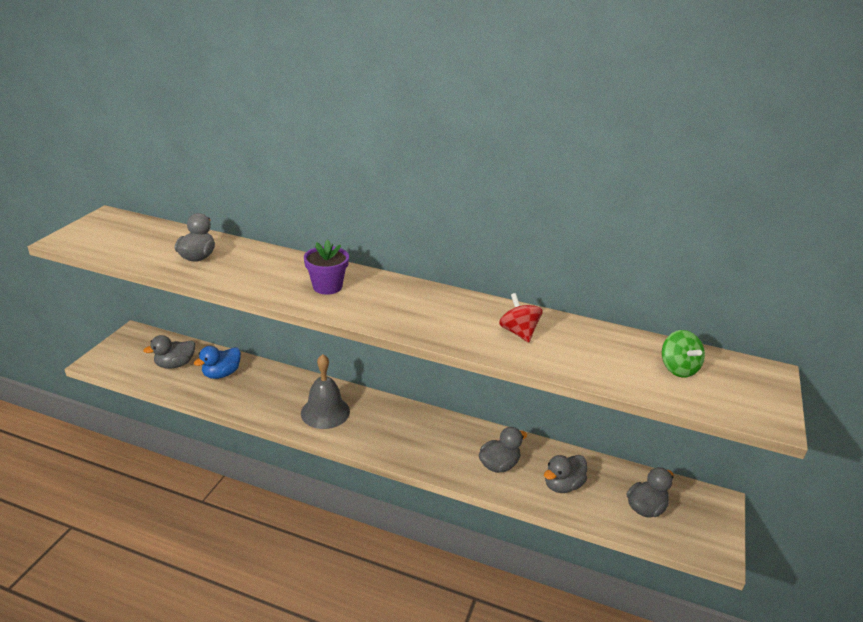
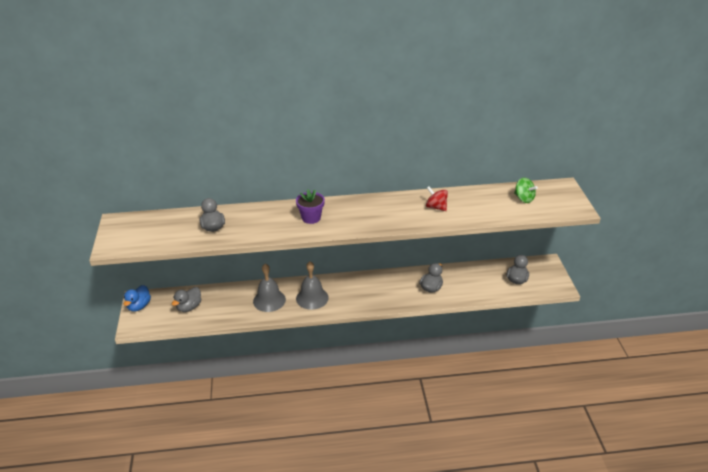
camera: 25 degrees left, 5 degrees up
(221, 374) = (226, 301): blue duck -> blue duck (139, 306)
(271, 393) = (269, 300): none -> grey bell
(562, 485) = (470, 285): grey duck -> none

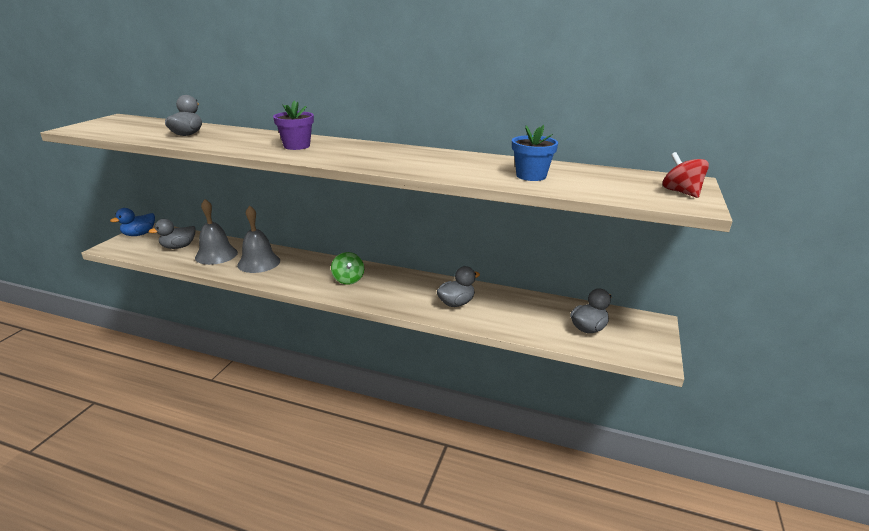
camera: 25 degrees right, 10 degrees down
(312, 298) = (304, 273): grey bell -> grey bell (216, 255)
(436, 207) = (463, 165): red spinning top -> red spinning top (681, 192)
(482, 207) = (531, 176): none -> blue flower pot
(524, 199) = (607, 180): green spinning top -> green spinning top (348, 279)

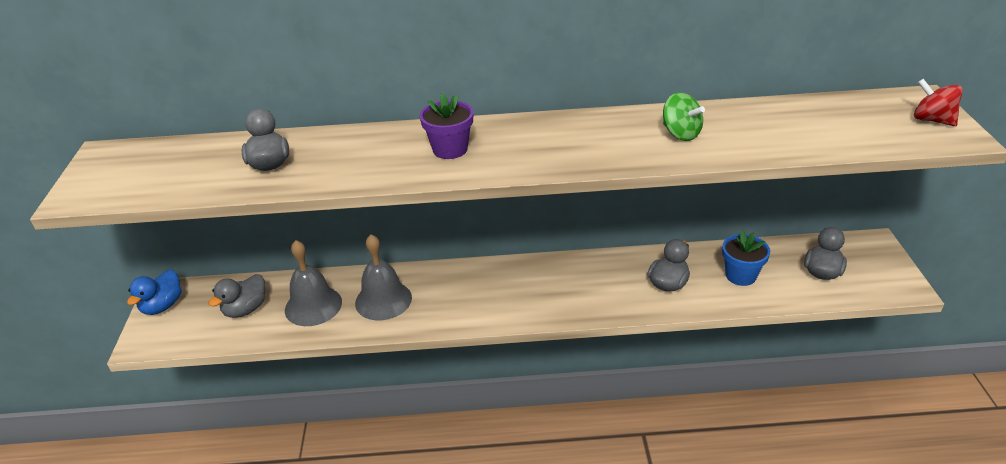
camera: 20 degrees left, 10 degrees up
(348, 279) = (519, 290): green spinning top -> green spinning top (680, 134)
(531, 176) = (772, 133): blue flower pot -> blue flower pot (740, 275)

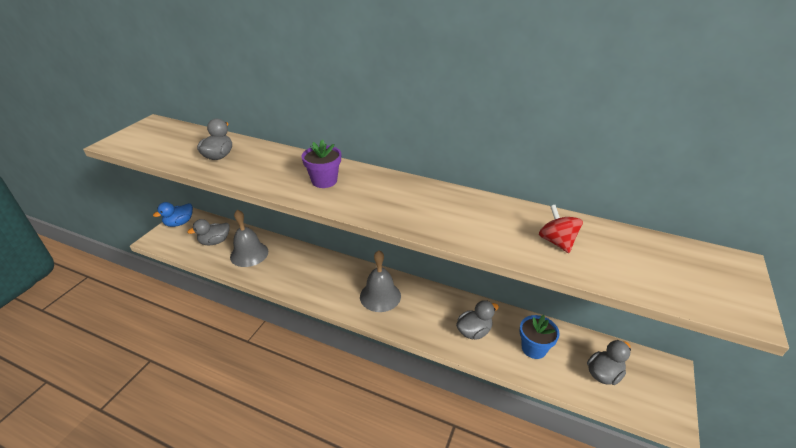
camera: 25 degrees right, 0 degrees up
(383, 300) = (288, 266): grey bell -> grey bell (380, 296)
(680, 134) = (489, 222): green spinning top -> none
(932, 120) = (728, 287): red spinning top -> red spinning top (556, 242)

